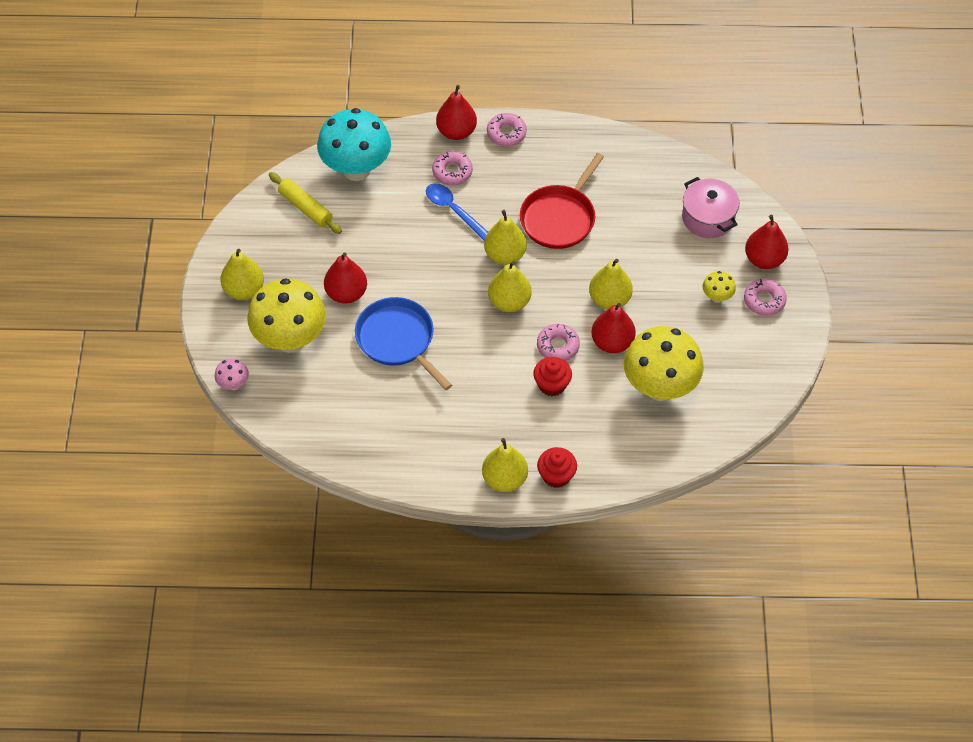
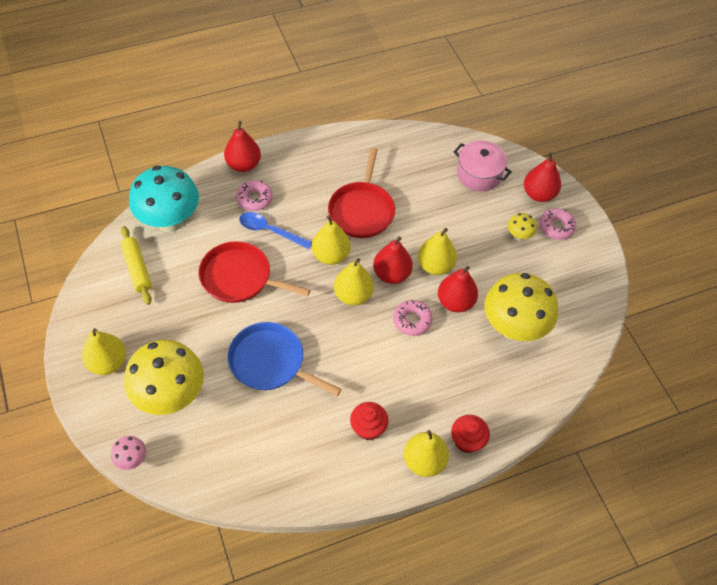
camera: 25 degrees left, 0 degrees up
(305, 208) = (137, 268): yellow rolling pin -> yellow rolling pin turned 45 degrees clockwise
(346, 293) = (206, 334): red pear -> red pear (391, 274)
(402, 248) = (239, 277): none -> red pan
(506, 133) = (286, 154): pink donut -> none
(552, 385) = (423, 357): red cupcake -> red cupcake (368, 428)

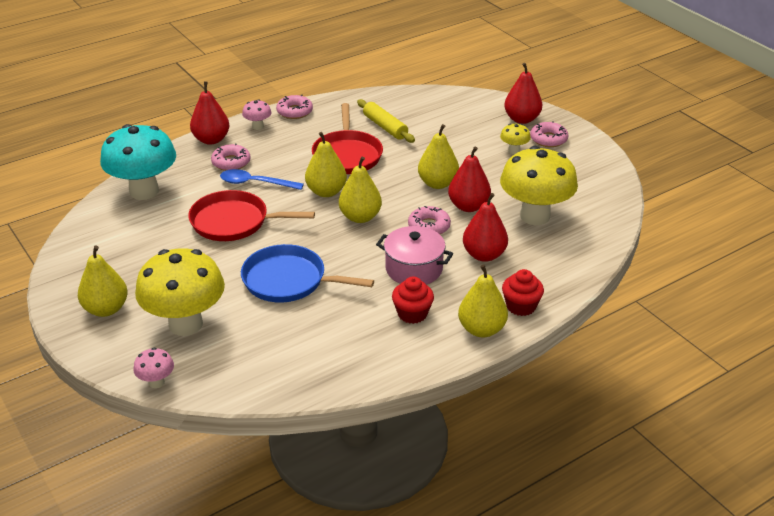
camera: 10 degrees left, 20 degrees down
(137, 268) = (118, 232): yellow rolling pin -> yellow rolling pin (385, 127)
(289, 155) = (258, 126): none -> pink mushroom
(328, 141) = (294, 111): none -> pink donut
(391, 274) = (395, 196): red pear -> red pear (484, 255)
(479, 174) = (457, 114): pink pot -> pink pot (414, 269)

